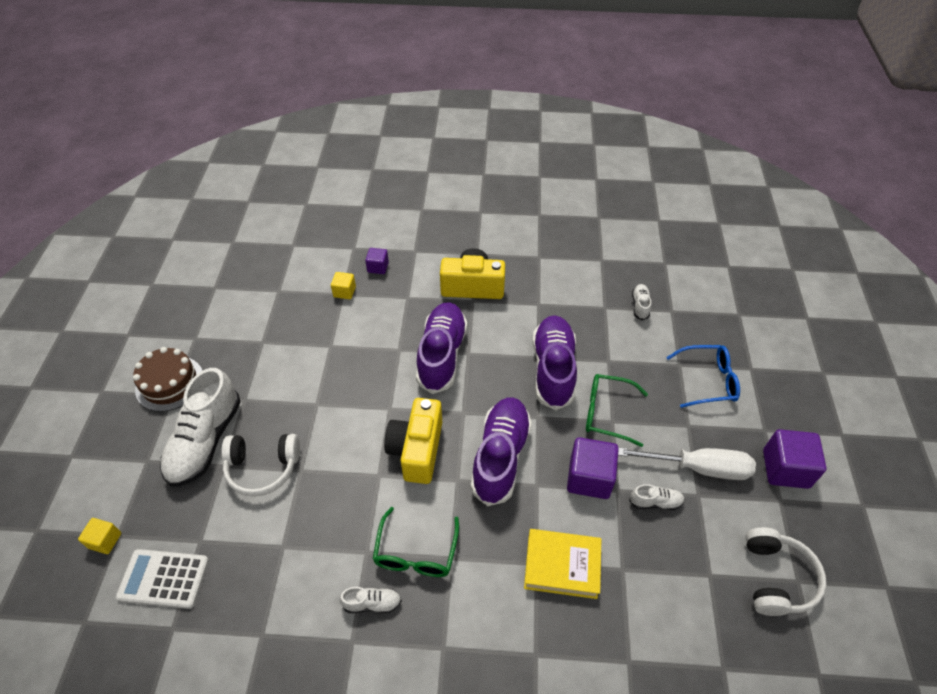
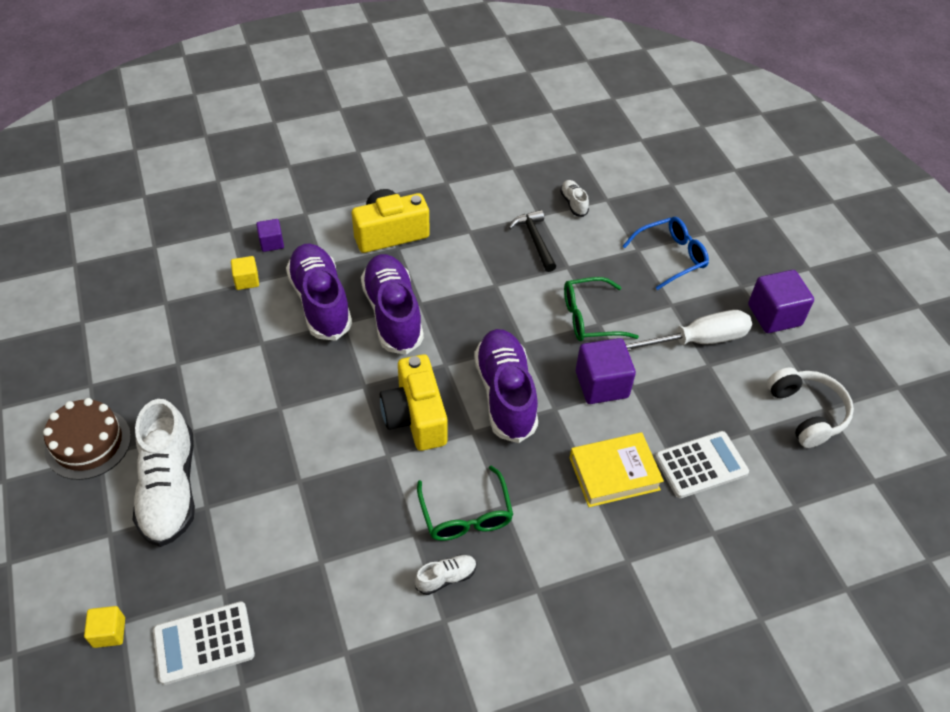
camera: 25 degrees left, 0 degrees up
(262, 468) = (254, 493): white headphones -> none
(553, 369) = (516, 292): purple shoe -> purple shoe (320, 302)
(590, 328) = (535, 240): none -> black hammer
(647, 589) = (701, 465): none -> white calculator
(655, 502) = (673, 385): white shoe -> none

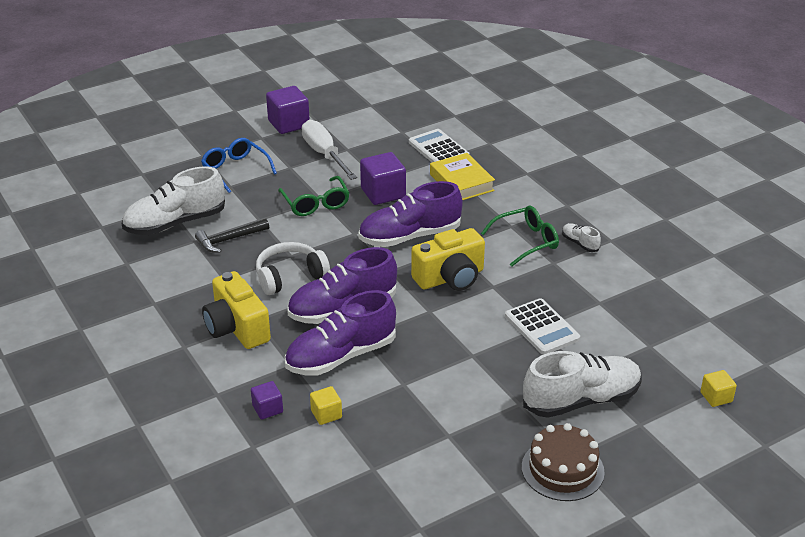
camera: 100 degrees left, 15 degrees down
(204, 643) = (693, 345): white calculator -> white calculator (541, 327)
(573, 203) = (175, 223): white shoe -> white shoe, size x2.27
(806, 413) = (377, 111): white headphones -> white headphones (290, 276)

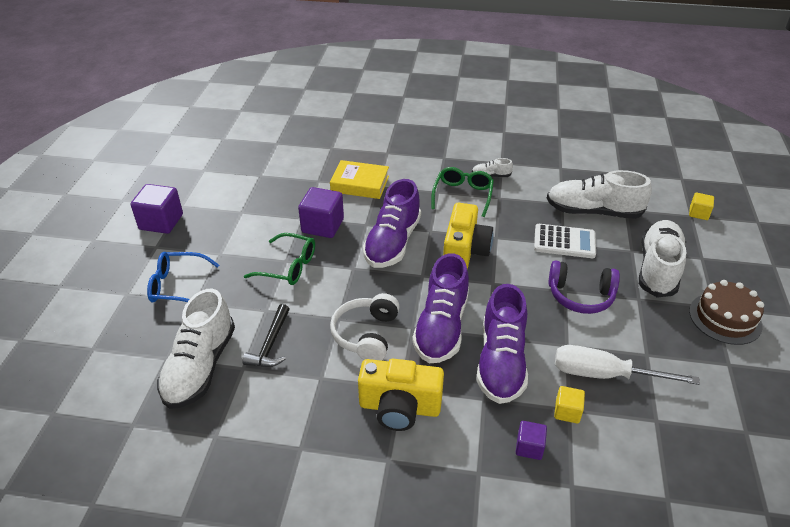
camera: 50 degrees left, 5 degrees up
(324, 154) = (231, 226): white screwdriver -> white screwdriver (604, 374)
(438, 149) = (306, 172): white calculator -> none
(477, 367) = (580, 296): none -> purple headphones
(614, 326) = (593, 212): none -> white shoe

